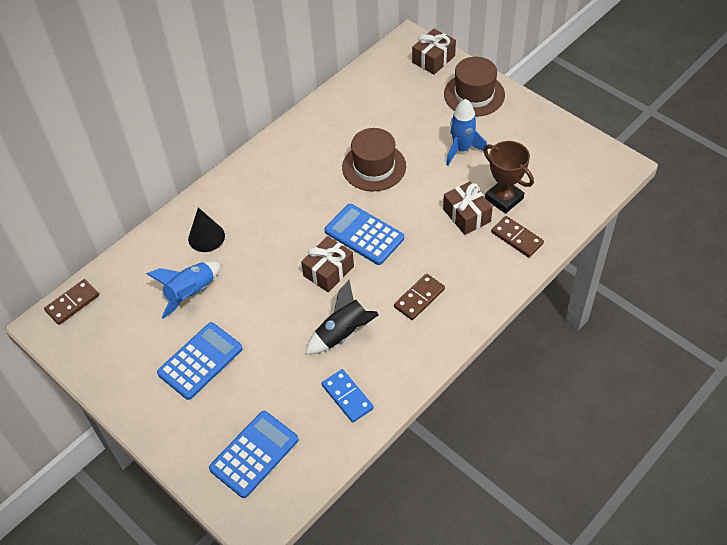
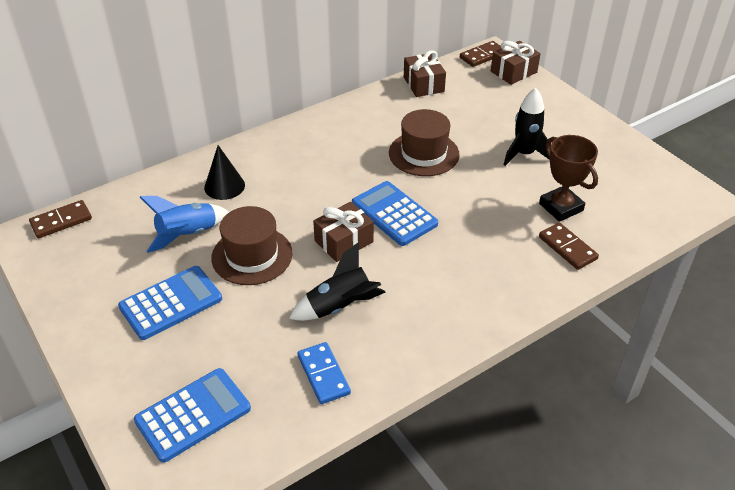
camera: 10 degrees right, 10 degrees down
(419, 298) = (438, 287): brown domino -> brown domino (482, 56)
(462, 149) = (524, 154): blue rocket -> black rocket
(466, 215) = (514, 216): brown gift -> brown gift (423, 84)
(474, 94) = (549, 108): brown hat -> brown hat (252, 255)

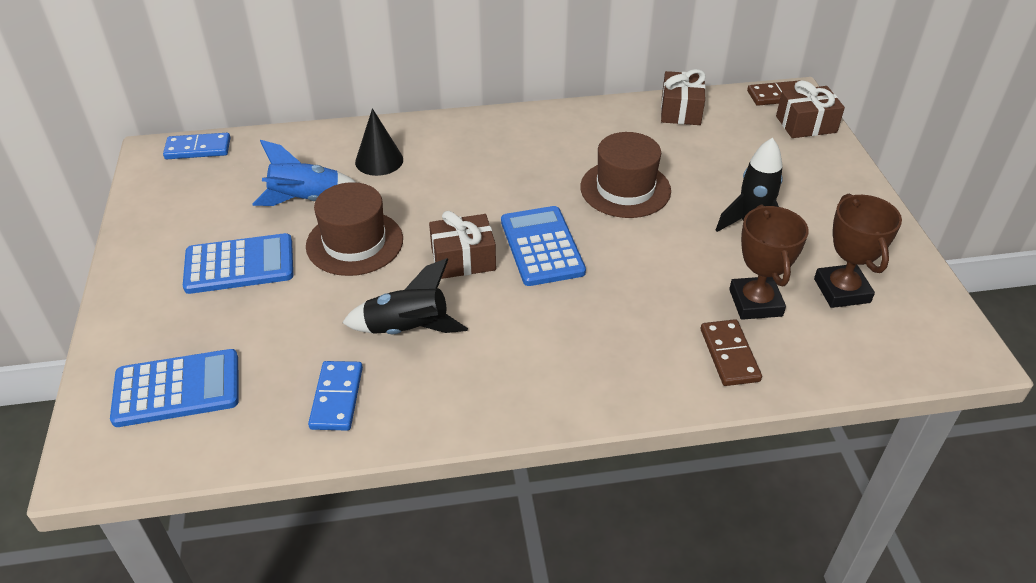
camera: 25 degrees right, 0 degrees up
(61, 221) = (198, 149): brown domino -> blue domino
(607, 181) = (842, 290): none -> brown trophy

